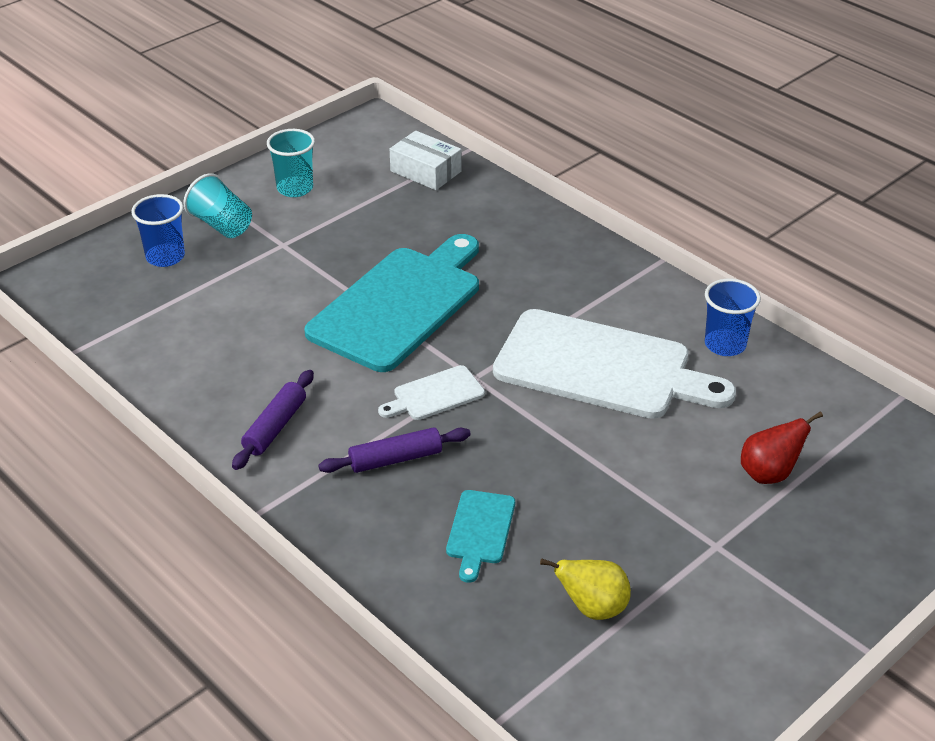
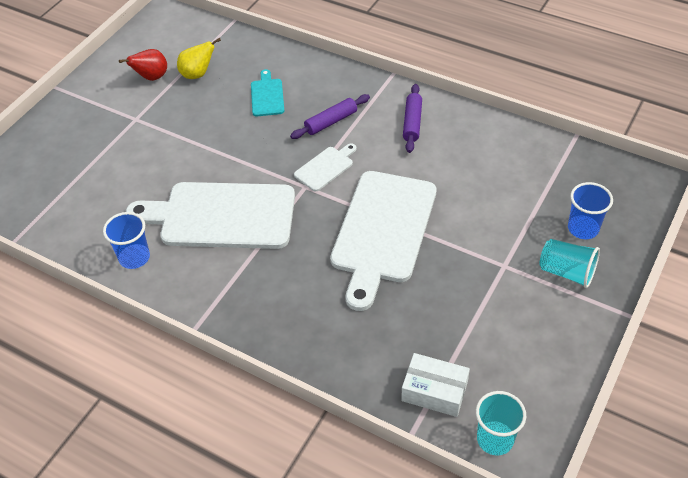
camera: 165 degrees right, 10 degrees up
(295, 188) = (538, 333): turquoise cup -> turquoise cup (495, 439)
(399, 304) = (383, 231): turquoise cutting board -> white cutting board
(769, 474) = (104, 167): red pear -> red pear (151, 77)

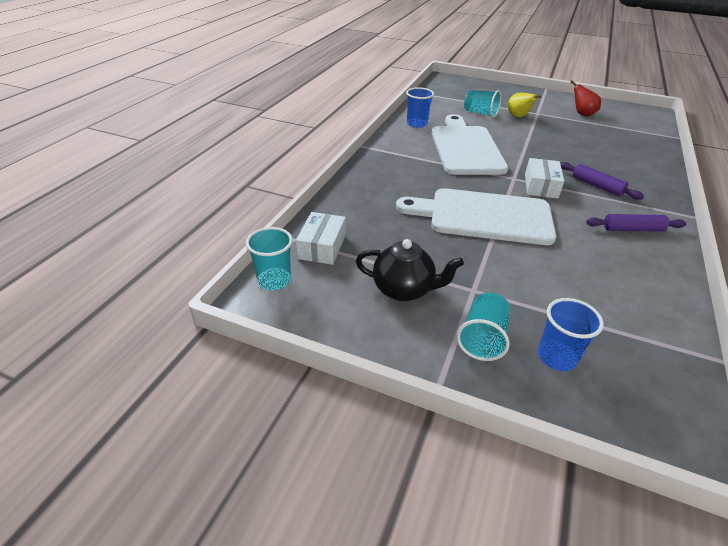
camera: 80 degrees right, 10 degrees down
(119, 178) = (480, 113): none -> turquoise cup
(198, 74) = (601, 129): yellow pear -> yellow pear (518, 116)
(267, 96) = (603, 156): turquoise cutting board -> none
(325, 167) = (541, 186): white cutting board -> white box
(506, 321) = (404, 290): none -> black teapot

